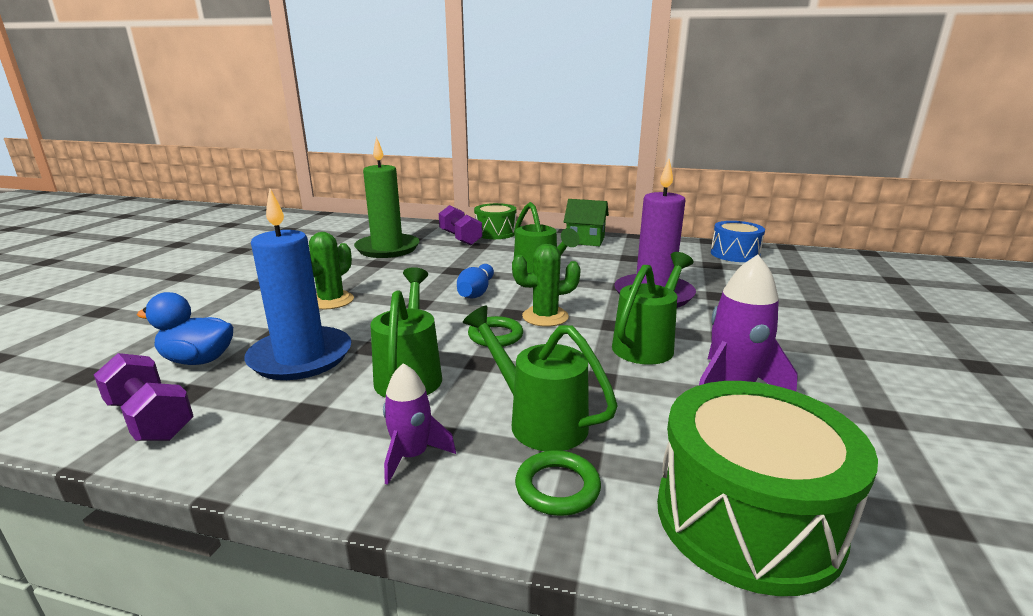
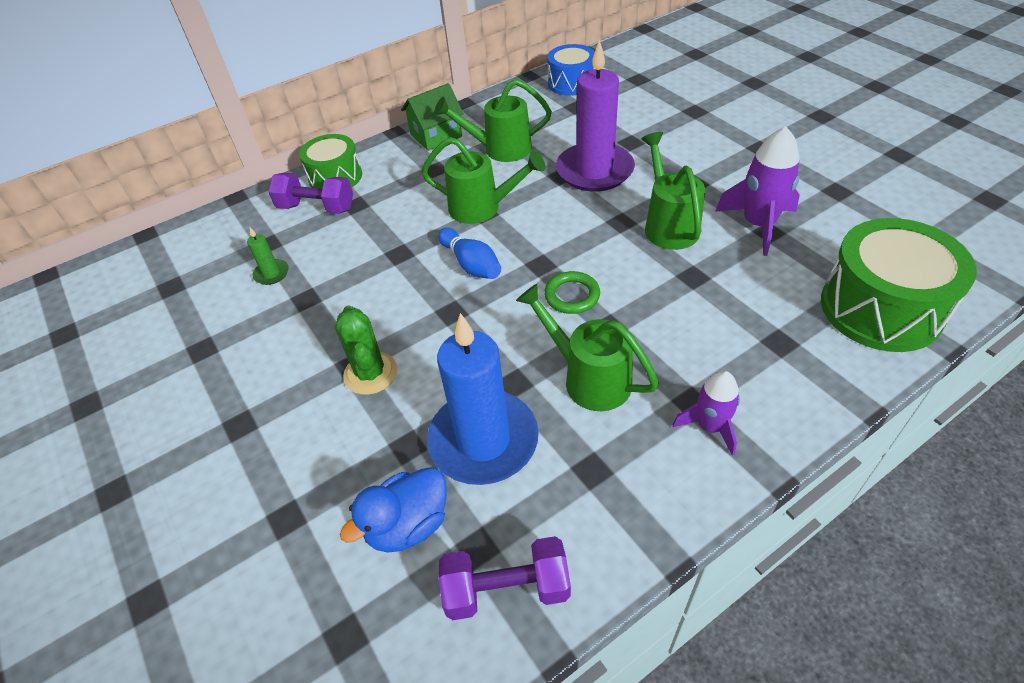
camera: 45 degrees left, 25 degrees up
(387, 249) = (271, 274): green candle -> green candle, size x0.41
(539, 421) = (720, 338): green watering can -> green watering can (500, 149)
(545, 317) = (568, 249): green cactus -> none
(557, 487) = (799, 370): green ring -> none

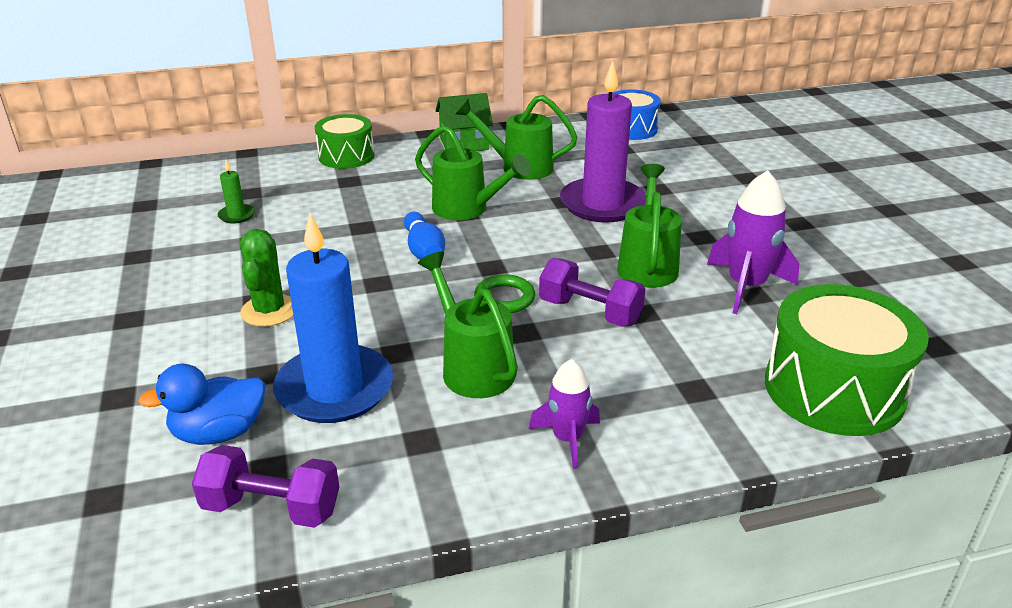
camera: 15 degrees right, 15 degrees down
(316, 208) = (312, 176): purple dumbbell -> purple dumbbell (589, 312)

